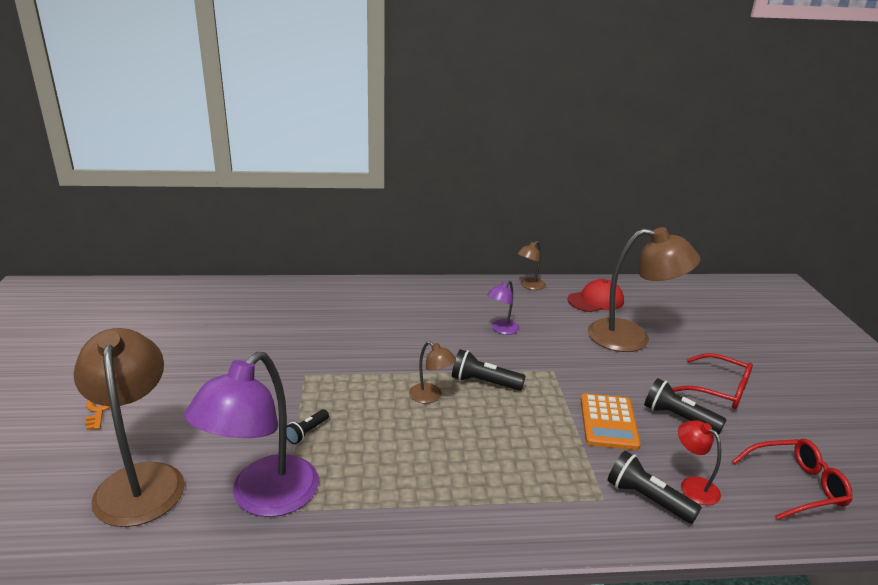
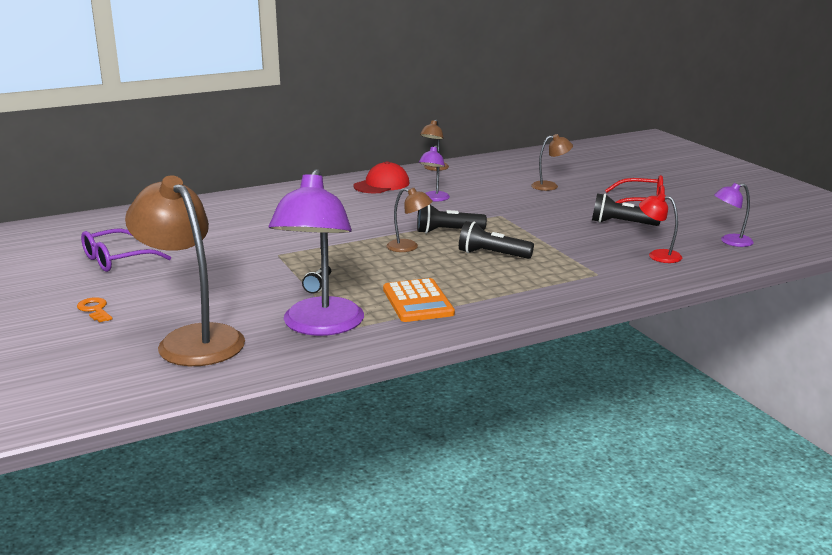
camera: 20 degrees left, 5 degrees down
(170, 346) = (117, 260): none -> purple glasses
(596, 300) = (501, 169): red cap -> red cap (382, 185)
(608, 422) = (570, 235): orange calculator -> orange calculator (418, 301)
(632, 337) = (550, 186): brown lamp -> brown lamp, size x0.47
(647, 499) = (630, 268): black flashlight -> black flashlight (492, 254)
(796, 486) = (730, 242): red glasses -> purple lamp

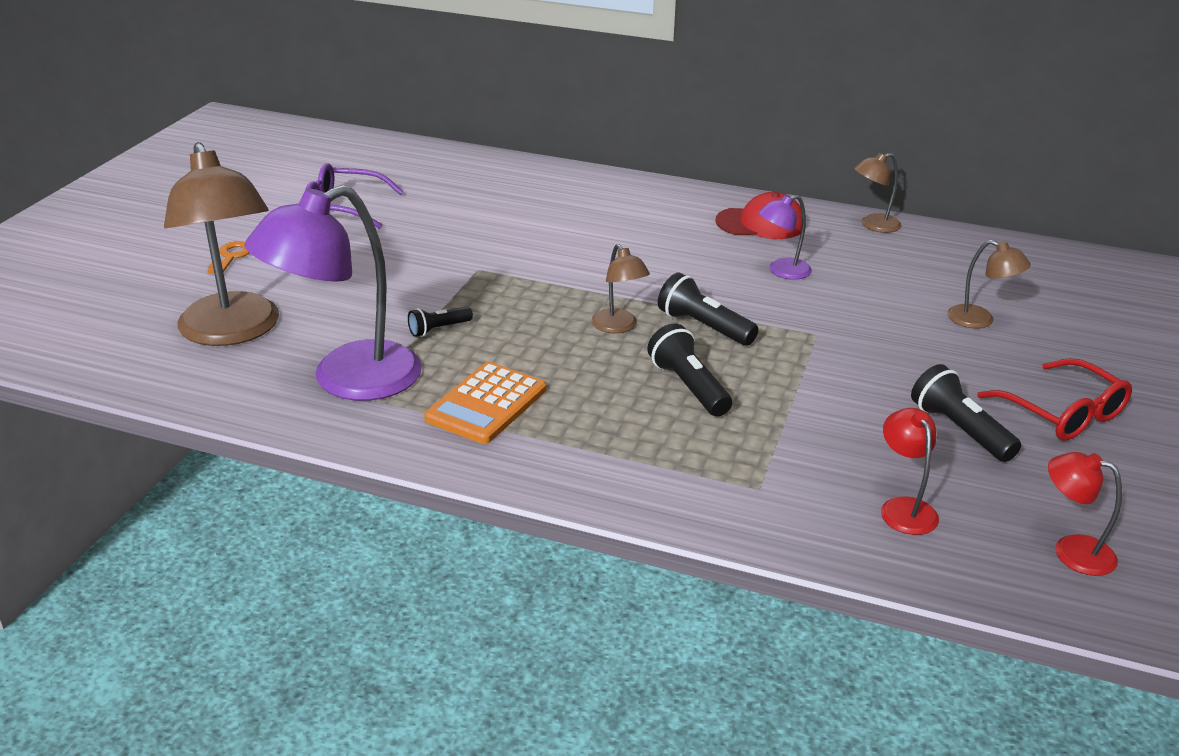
camera: 45 degrees right, 10 degrees up
(192, 339) = (233, 332): brown lamp -> brown lamp turned 150 degrees clockwise
(730, 242) = (1071, 550): purple lamp -> red lamp

